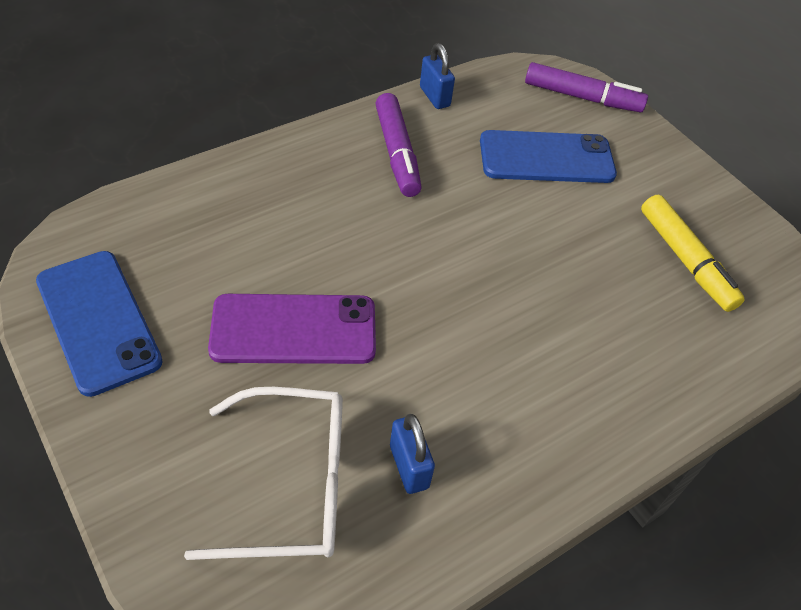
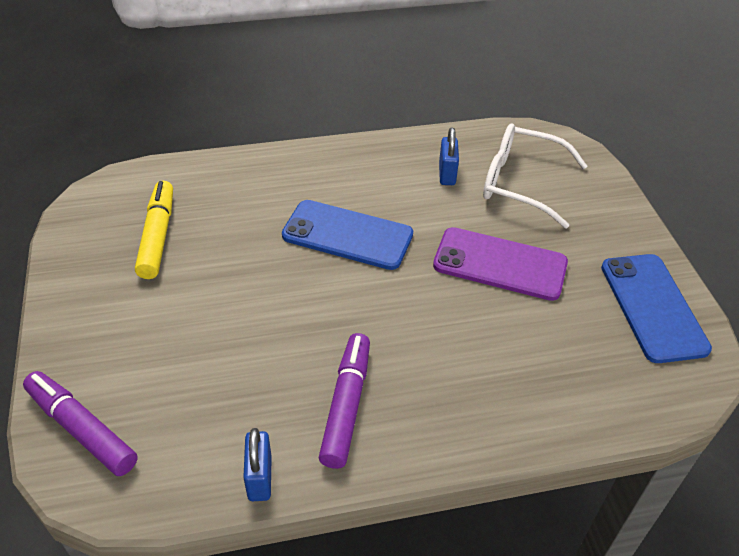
camera: 155 degrees left, 5 degrees down
(546, 158) = (193, 358): blue phone -> blue phone (347, 235)

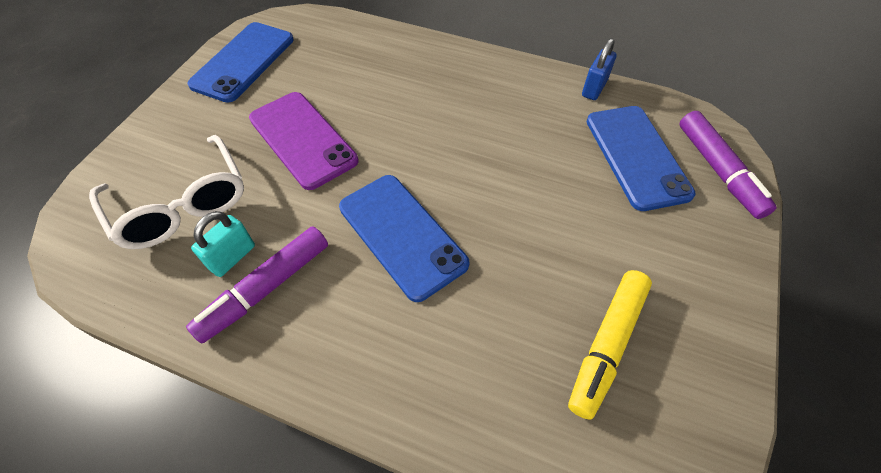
camera: 145 degrees left, 10 degrees up
(177, 402) = (636, 156): none -> blue phone
(346, 405) = (511, 101): purple marker -> purple marker (266, 288)
(447, 174) = (232, 257): blue padlock -> turquoise padlock

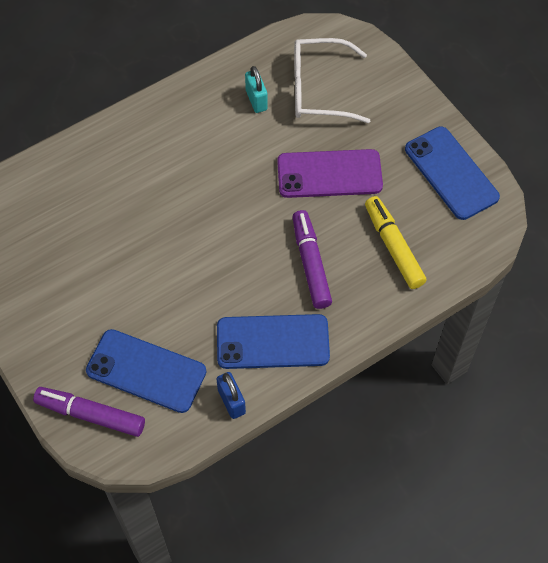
camera: 125 degrees right, 5 degrees up
(266, 288) = (221, 107): purple marker -> purple marker (311, 263)
(401, 235) = (202, 188): blue phone -> blue phone (273, 342)
(606, 345) = (51, 242): yellow marker -> yellow marker (393, 247)

